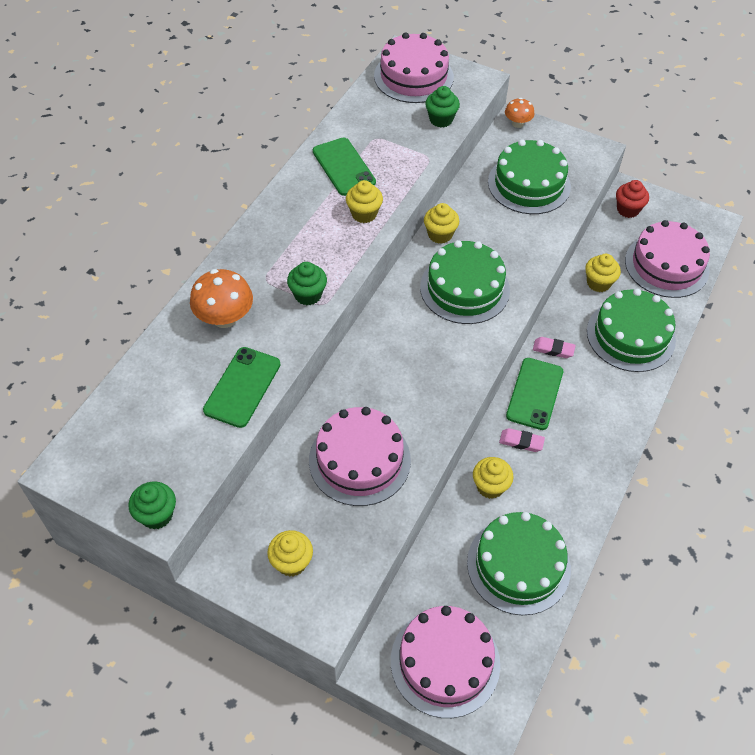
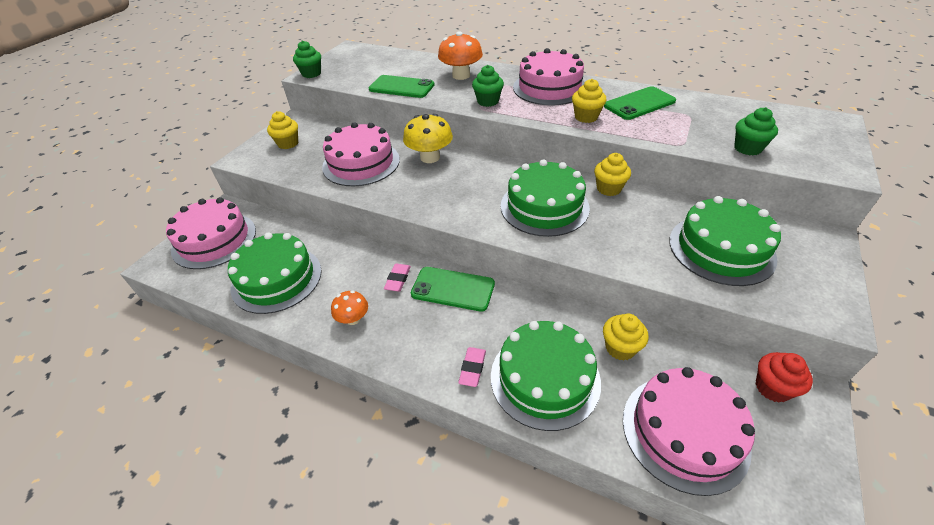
camera: 90 degrees right, 10 degrees down
(358, 384) = (430, 157): none -> yellow mushroom
(413, 76) = (803, 129): pink cake -> pink cake (549, 87)
(490, 486) = (354, 260): yellow cupcake -> none
(517, 123) = (824, 238): orange mushroom -> orange mushroom (353, 319)
(553, 349) = (510, 304): pink eraser -> pink eraser (472, 368)

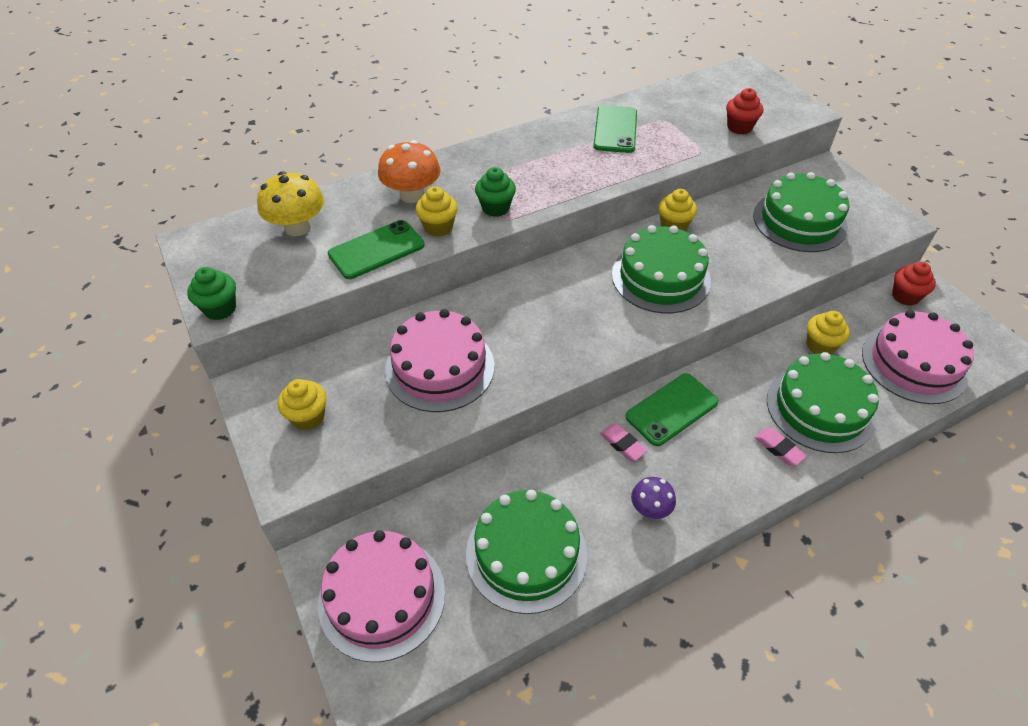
camera: 55 degrees left, 5 degrees up
(353, 319) = (650, 508): orange mushroom -> purple mushroom
(430, 157) = (494, 307): yellow mushroom -> yellow mushroom (297, 227)
(549, 87) = (520, 157): pink cake -> none
(586, 117) = (601, 169): yellow cupcake -> yellow cupcake (438, 227)
(747, 148) = (739, 127): green cupcake -> red cupcake

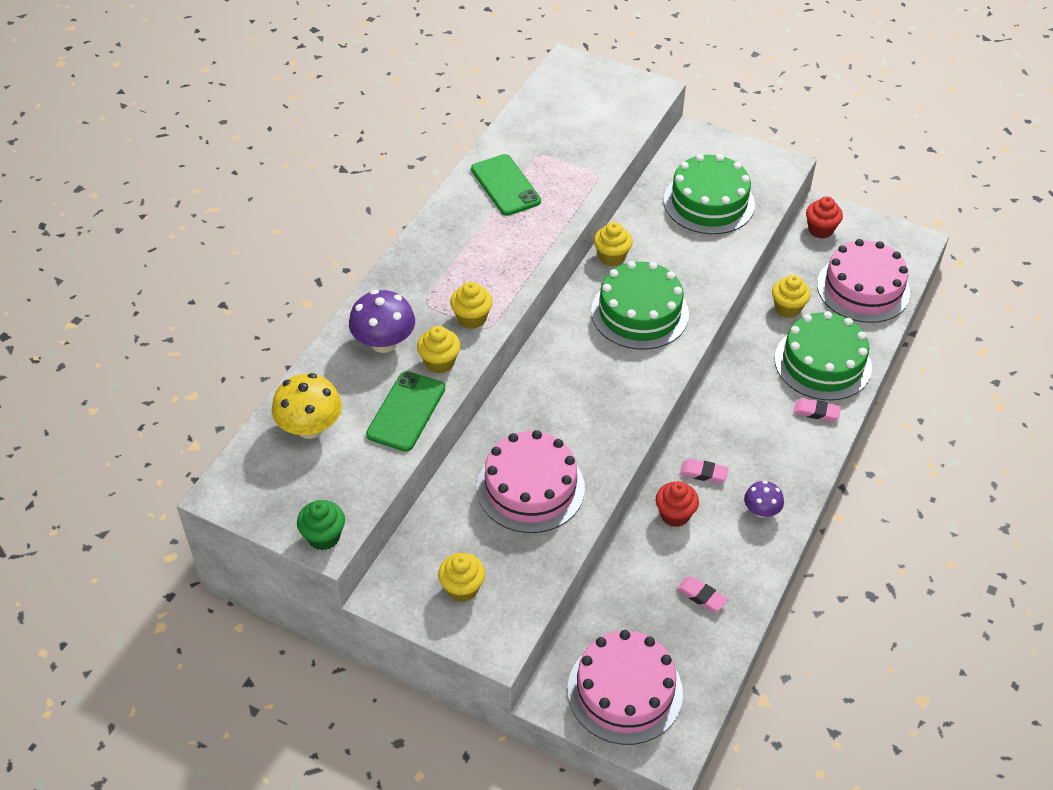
camera: 35 degrees left, 0 degrees up
(412, 195) = (384, 342): orange mushroom -> purple mushroom
(495, 208) = (471, 318): green cupcake -> yellow cupcake
(526, 554) = (701, 596): green cake -> pink eraser
(671, 409) = (718, 424): green phone -> none
(739, 127) = (610, 134): red cupcake -> red cupcake (675, 515)

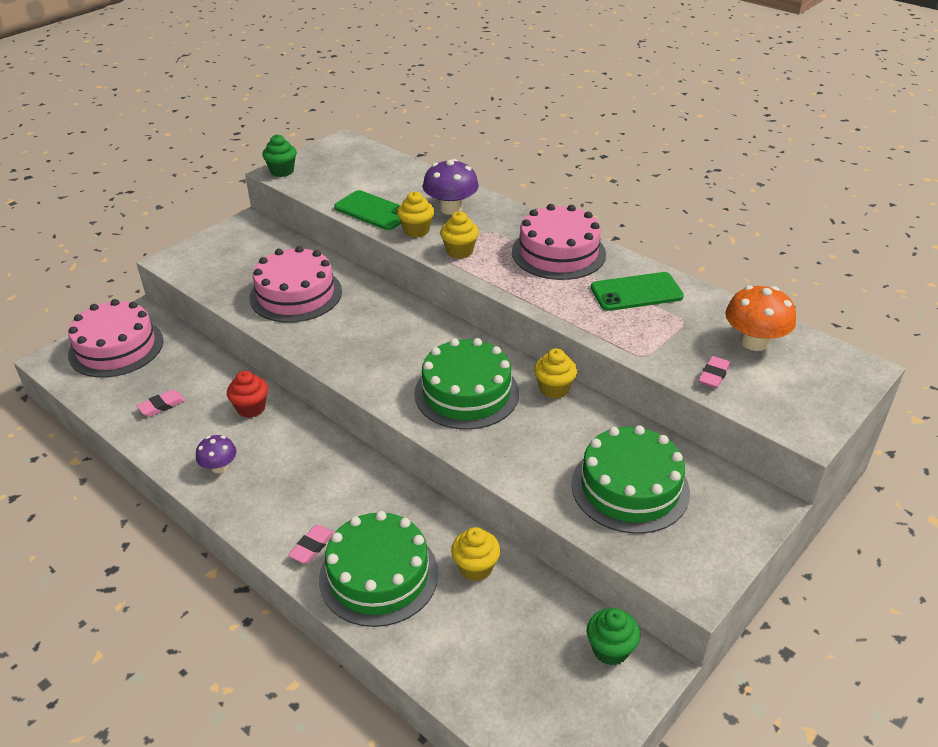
camera: 105 degrees right, 10 degrees down
(310, 427) = (381, 173): yellow mushroom -> none
(462, 588) = (228, 252): yellow cupcake -> none
(555, 115) = (754, 342): none -> orange mushroom
(703, 473) = (284, 437): pink eraser -> pink eraser (713, 375)
(820, 230) = (610, 649): red cupcake -> green cupcake
(863, 288) = (486, 662): pink cake -> pink cake (558, 253)

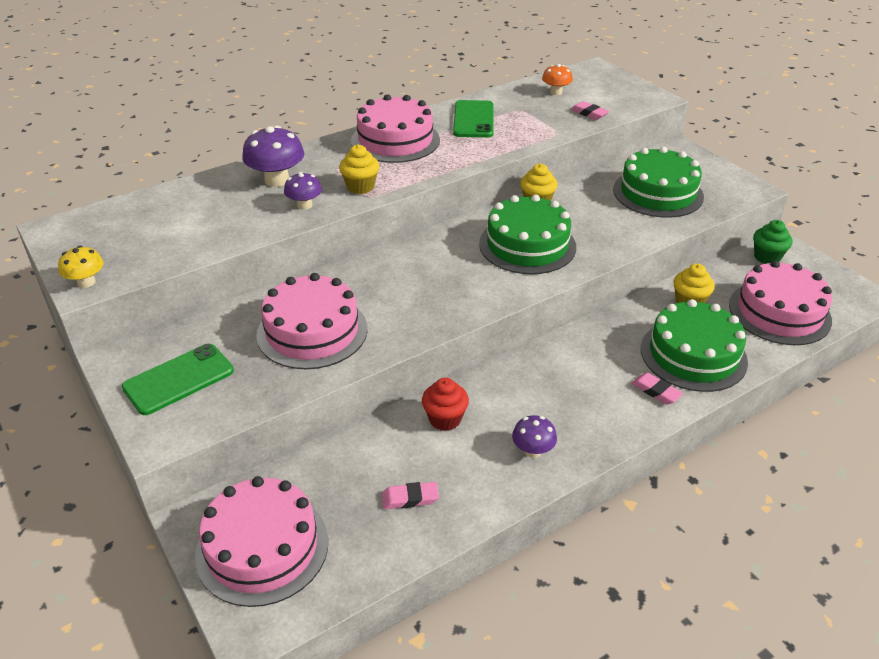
camera: 75 degrees left, 0 degrees up
(162, 406) = (410, 498): pink eraser -> pink eraser turned 75 degrees counterclockwise
(282, 171) = (86, 282): green cupcake -> yellow mushroom
(373, 211) = (243, 226): green phone -> green phone (178, 379)
(416, 230) = (304, 205): yellow cupcake -> purple mushroom
(486, 661) = (779, 312): none -> pink cake
(754, 342) = (556, 92): orange mushroom -> orange mushroom, size x0.60

